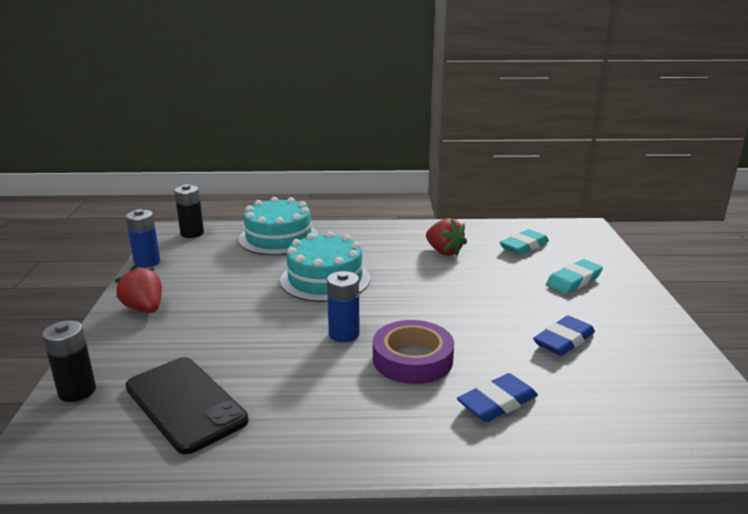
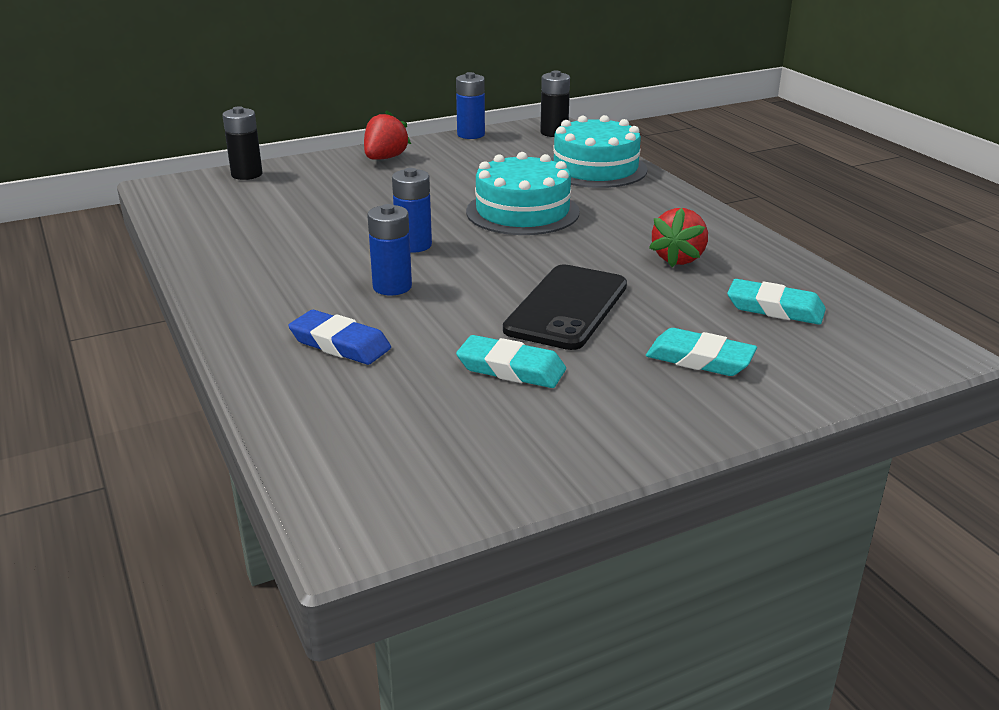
camera: 65 degrees right, 5 degrees up
(185, 404) = (252, 212): black phone -> black phone (566, 307)
(412, 359) = (392, 287): purple tape -> blue battery
(563, 340) = (511, 369): blue eraser -> turquoise eraser

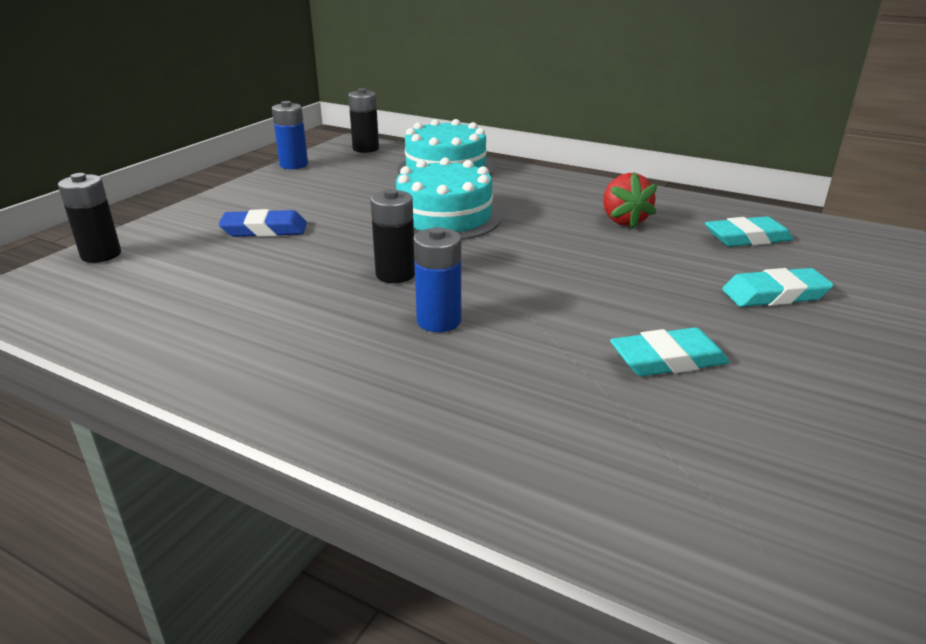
camera: 35 degrees left, 0 degrees up
(340, 344) = (481, 400): blue eraser -> blue eraser (264, 230)
(385, 158) = (240, 203): red strawberry -> none
(413, 245) = (395, 274): blue battery -> black battery
(566, 307) = (615, 287): black phone -> none

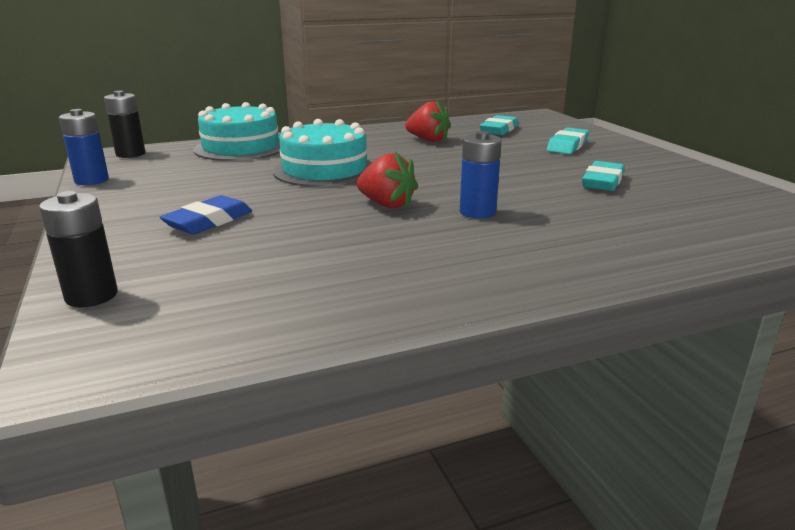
camera: 50 degrees left, 5 degrees down
(395, 274) = (387, 205): black battery -> red strawberry

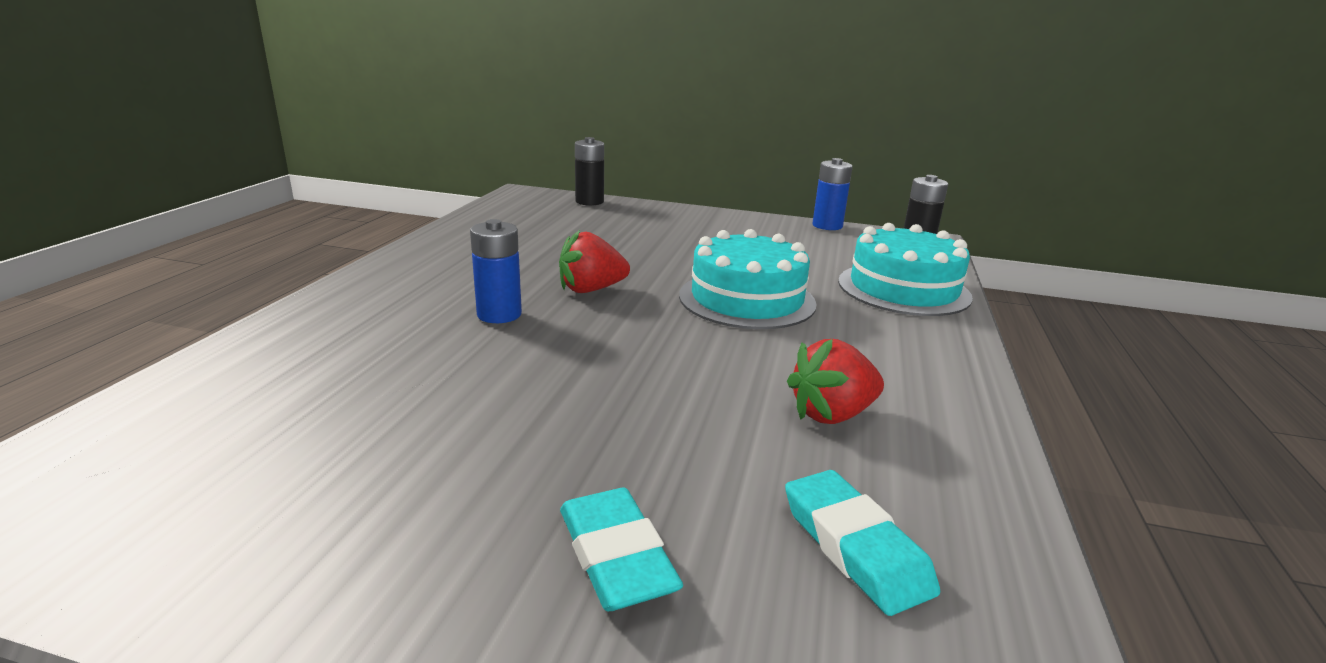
camera: 125 degrees right, 0 degrees up
(208, 221) = (661, 235): blue eraser -> none
(602, 181) = (414, 439): turquoise eraser -> none

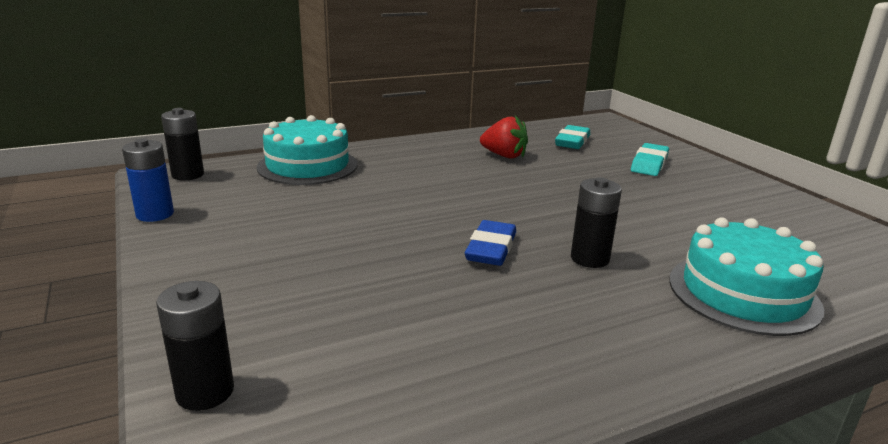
camera: 130 degrees left, 0 degrees up
(499, 314) = (589, 258): blue battery -> black battery
(591, 289) = (491, 248): red strawberry -> blue eraser
(747, 299) = (408, 198): turquoise cake -> turquoise cake (743, 293)

